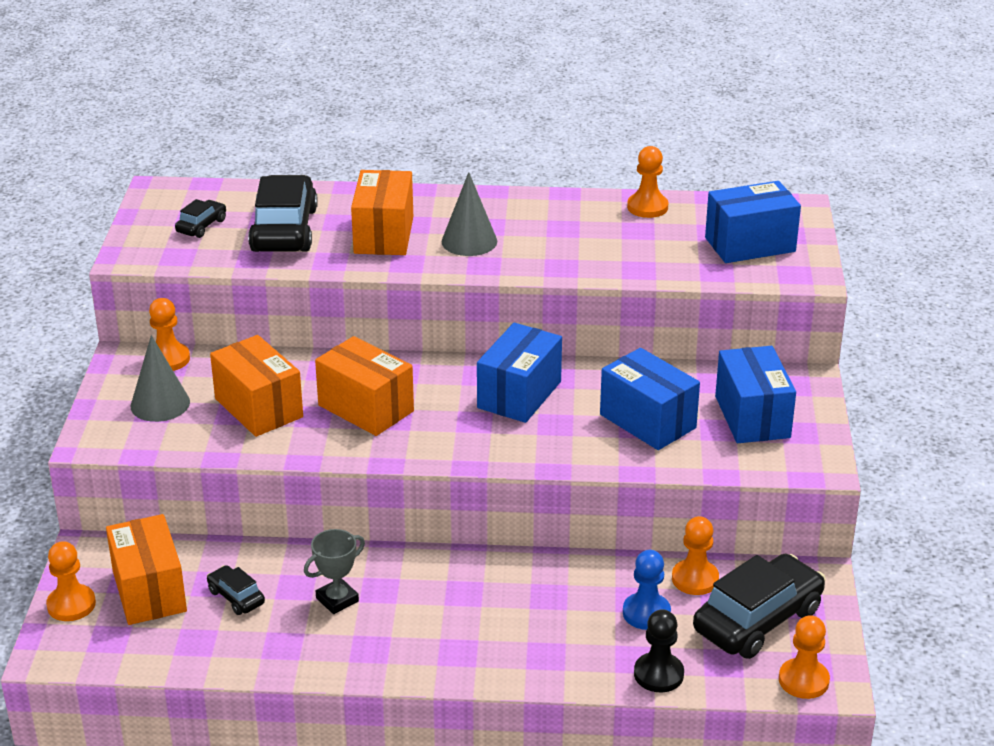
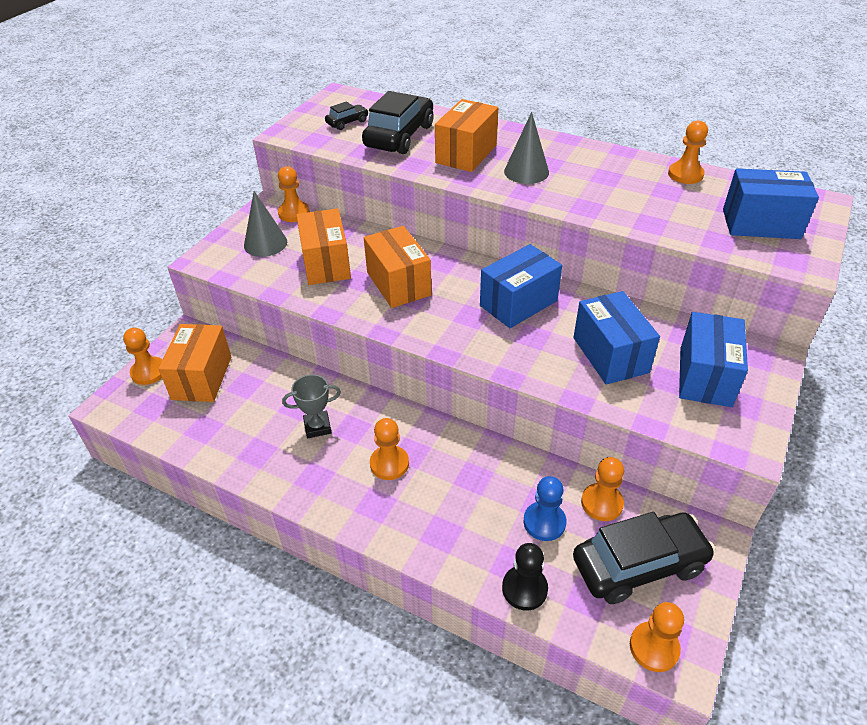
camera: 25 degrees right, 10 degrees up
(236, 597) = (252, 401): black car -> none
(447, 610) = (389, 464): none -> orange pawn

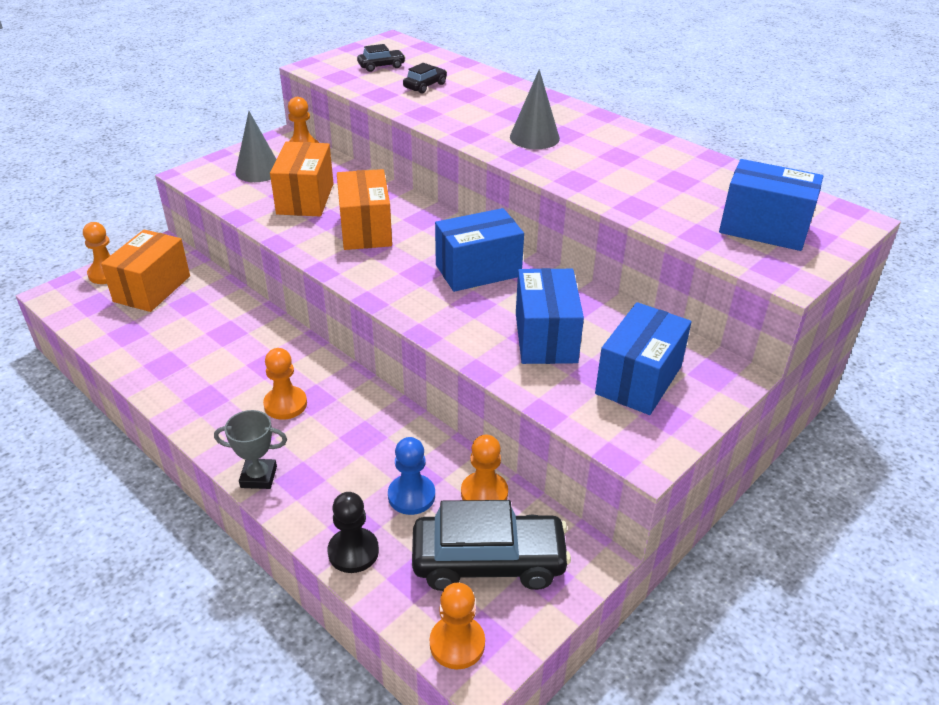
camera: 15 degrees right, 5 degrees down
(317, 427) = (235, 355): grey trophy -> grey trophy (258, 477)
(399, 136) = (425, 86): black car -> black car, size x0.47
(466, 154) = (482, 112): orange box -> none
(685, 174) = (711, 168): orange pawn -> none

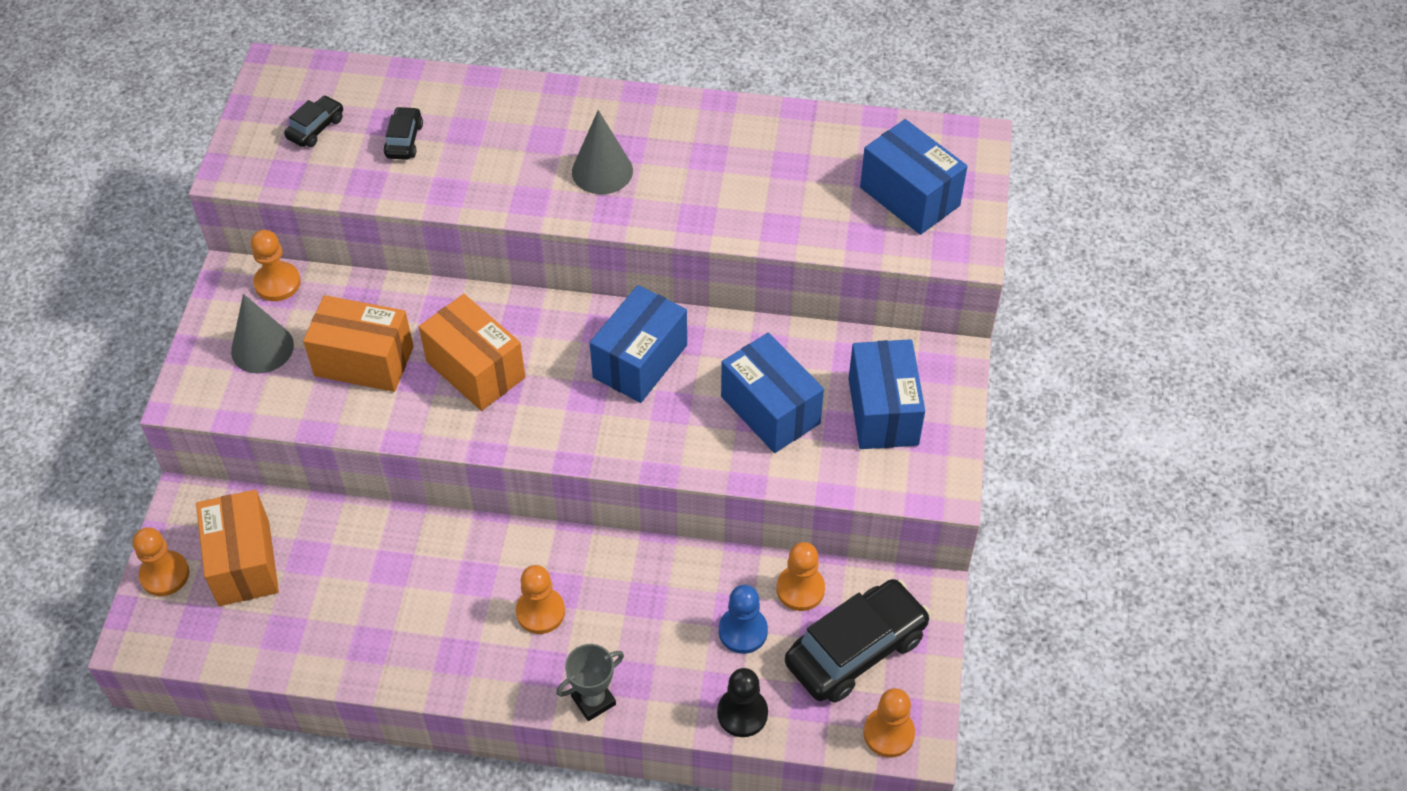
camera: 35 degrees left, 15 degrees up
(305, 199) = (364, 361): orange box -> orange box turned 45 degrees counterclockwise
(763, 228) = (910, 196): blue box -> blue box turned 60 degrees clockwise

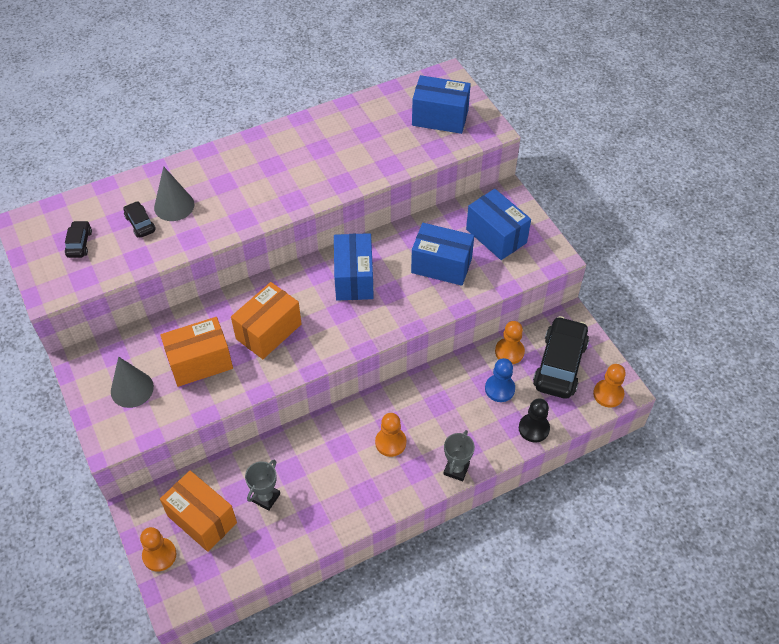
camera: 35 degrees left, 0 degrees up
(277, 283) = (109, 349): orange pawn -> none
(335, 584) = (266, 497): none -> grey trophy
(476, 369) = (268, 331): orange box -> orange box turned 60 degrees counterclockwise
(602, 171) = (270, 184): grey cone -> grey cone (174, 206)

